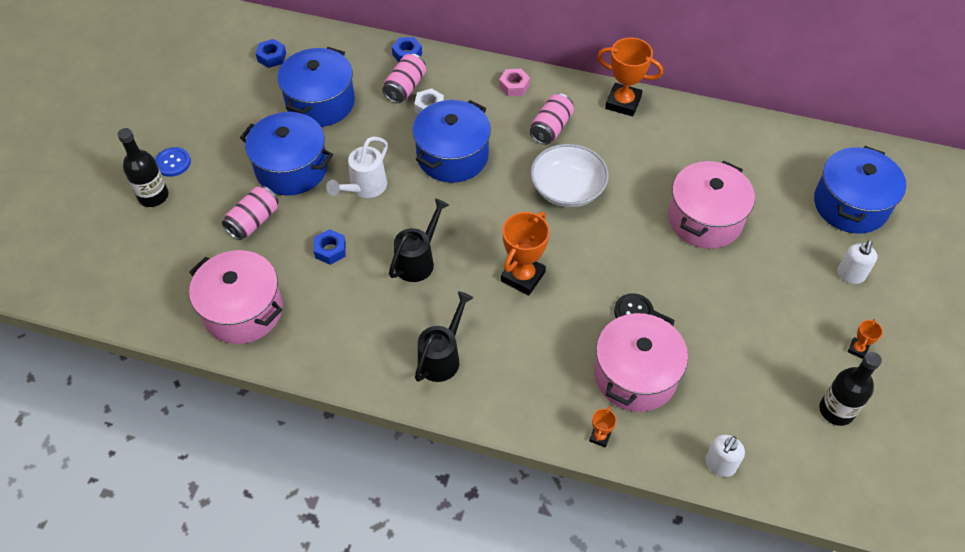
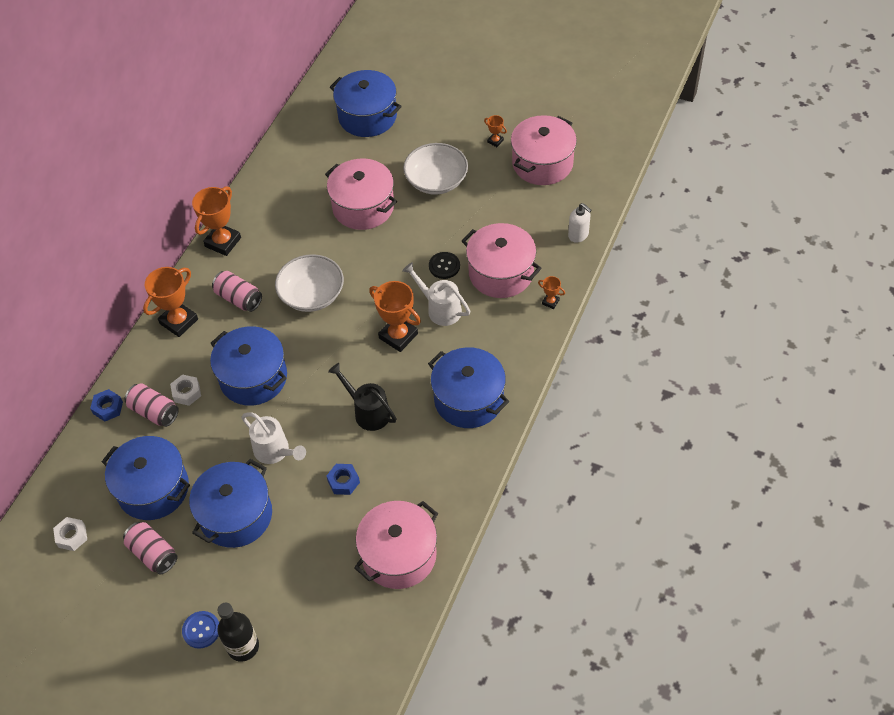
camera: 80 degrees left, 0 degrees up
(253, 221) = (296, 548): pink can -> pink can (153, 553)
(271, 57) = (72, 536): blue nut -> white nut
(442, 357) = (468, 399): black watering can -> blue pot
(514, 86) = (179, 321): pink nut -> orange trophy
(568, 314) = (440, 309): none -> white watering can
(768, 289) = (436, 180): none -> white bowl
(836, 410) = (542, 163): black bottle -> pink pot
(850, 275) = (432, 131): white soap dispenser -> none

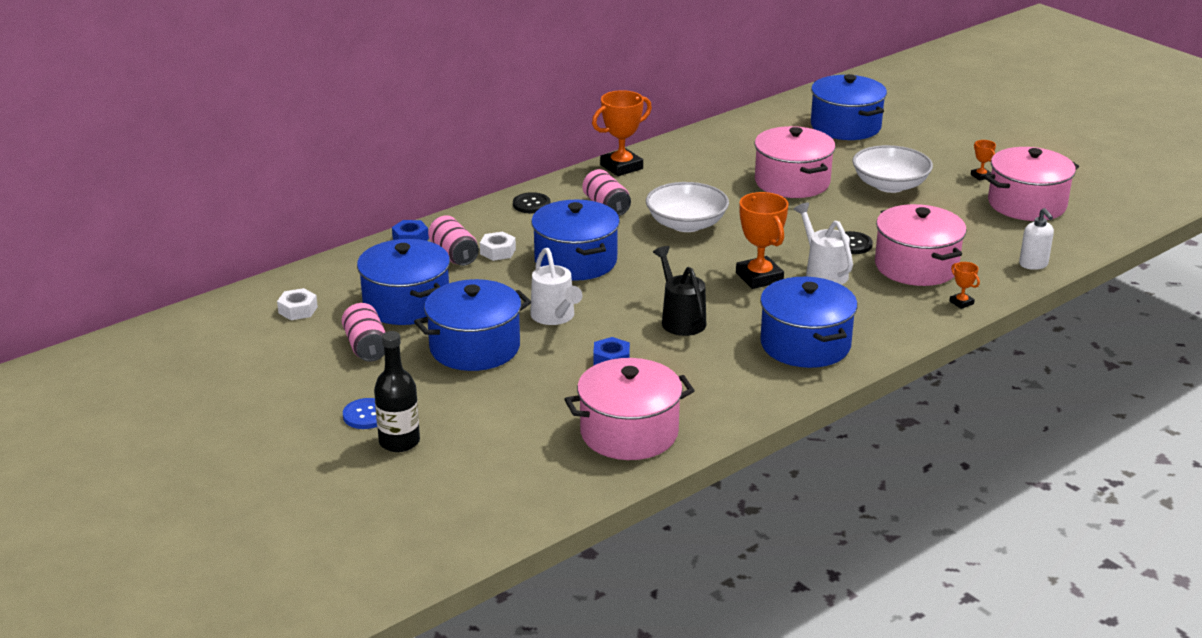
camera: 25 degrees right, 25 degrees down
(179, 321) = (531, 204): orange trophy -> black button

